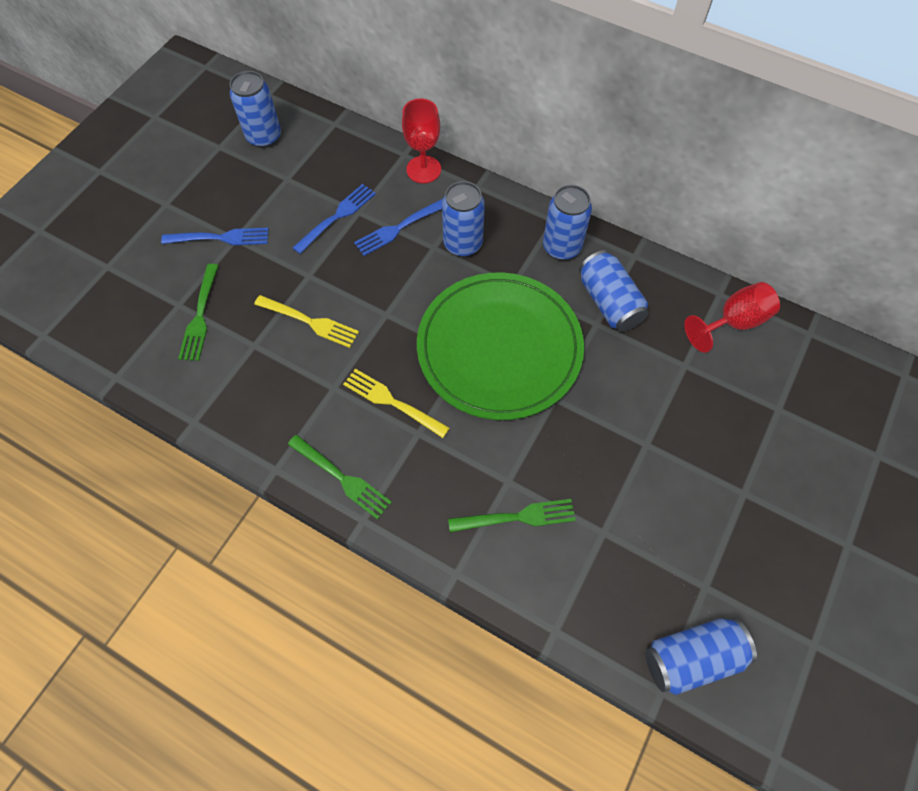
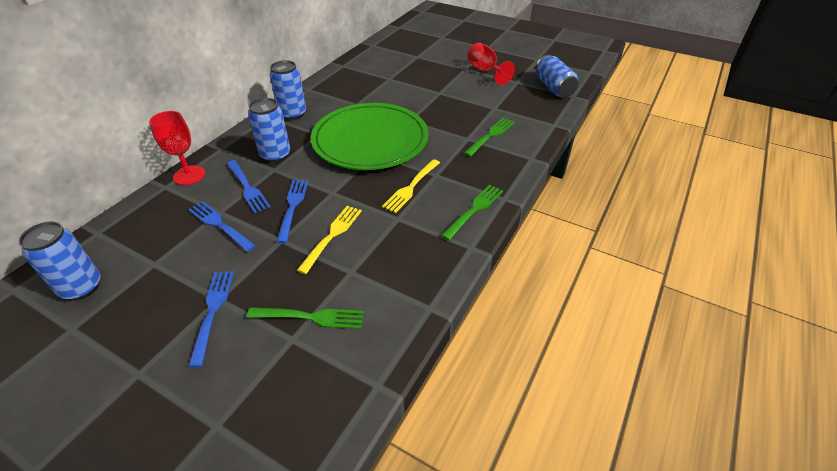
camera: 90 degrees left, 20 degrees down
(362, 277) = (293, 207): none -> blue fork
(517, 517) = (490, 135): green fork -> green fork turned 45 degrees clockwise
(609, 302) = (341, 99): blue can -> none
(733, 322) = (363, 63): red goblet -> red goblet (485, 71)

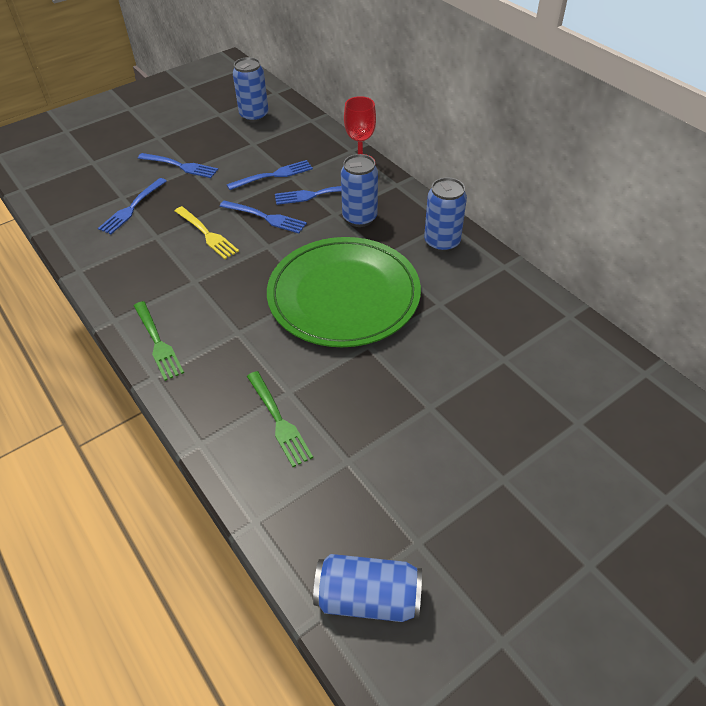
camera: 115 degrees right, 5 degrees up
(310, 317) = (132, 208): green fork -> blue fork
(411, 187) = (232, 304): yellow fork -> none
(485, 71) = (480, 508): red goblet -> none

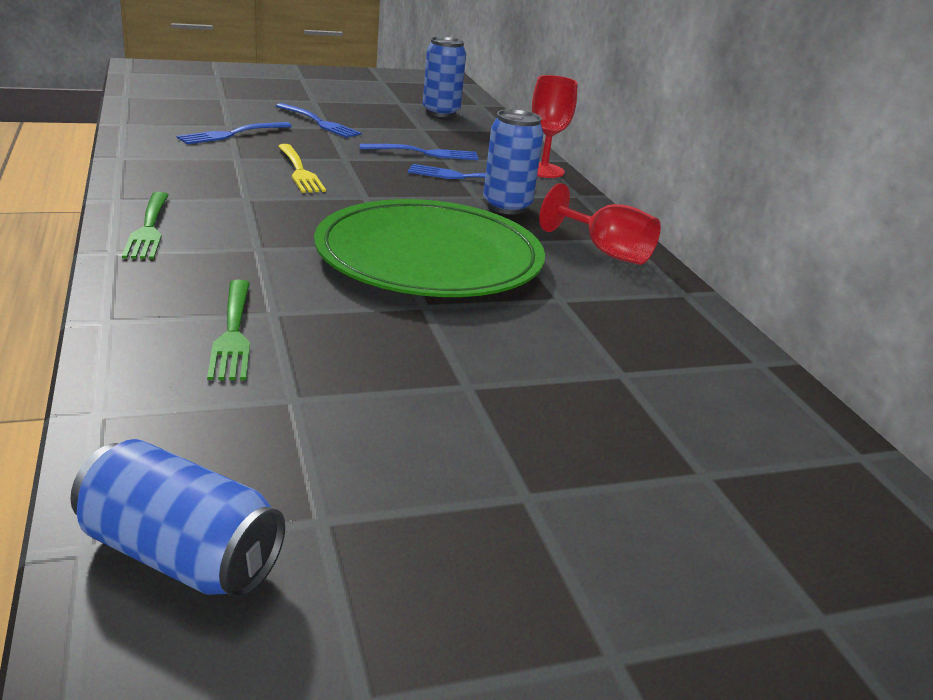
camera: 15 degrees right, 20 degrees down
(265, 217) = (384, 177): blue fork -> none
(442, 242) = (606, 252): blue can -> red goblet

